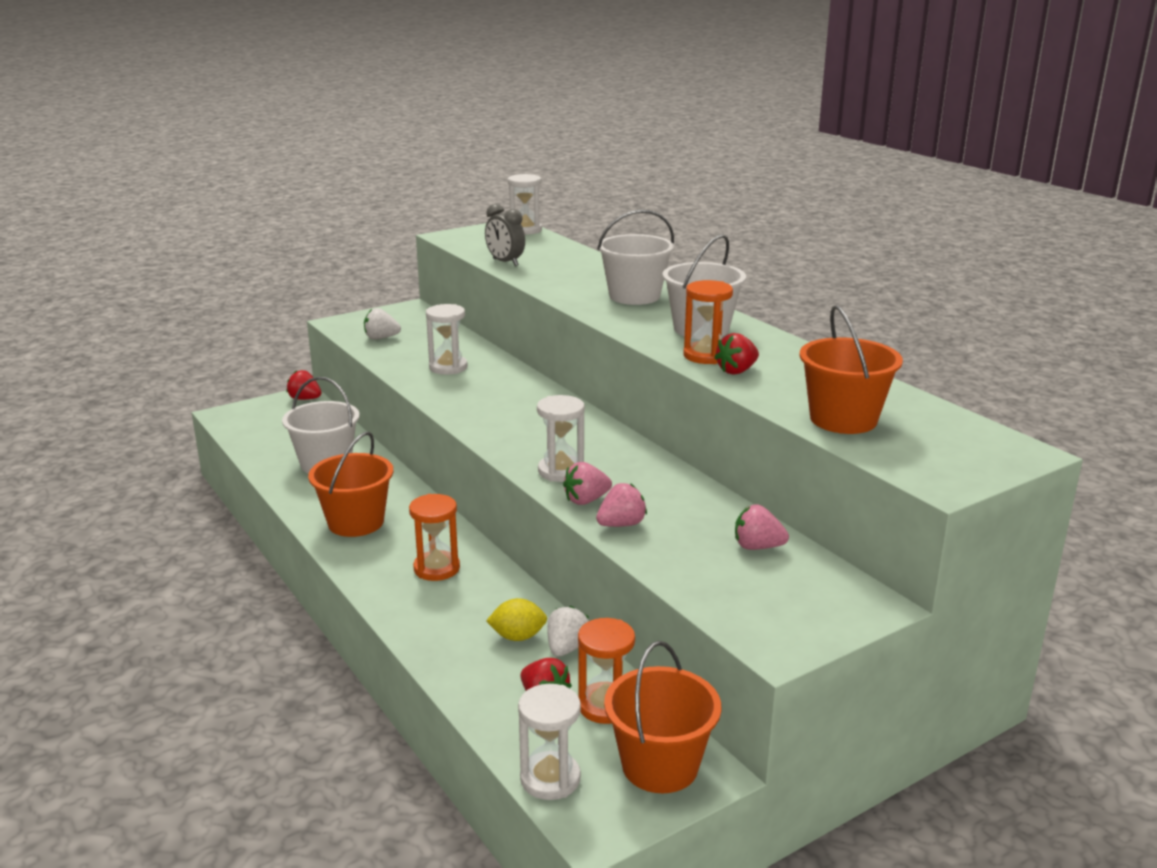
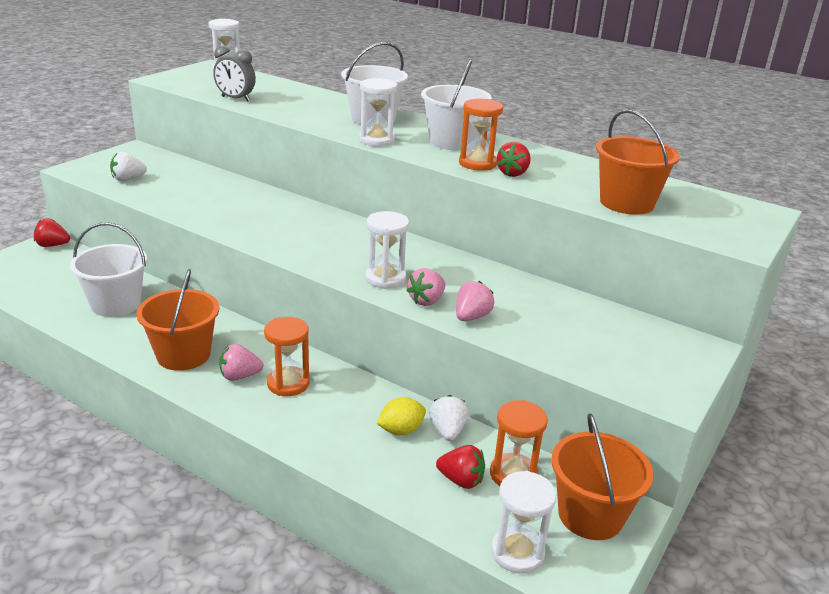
camera: 25 degrees left, 5 degrees up
(448, 367) = (213, 199): white hourglass -> white hourglass (377, 140)
(757, 547) = (586, 316): pink strawberry -> pink strawberry (240, 376)

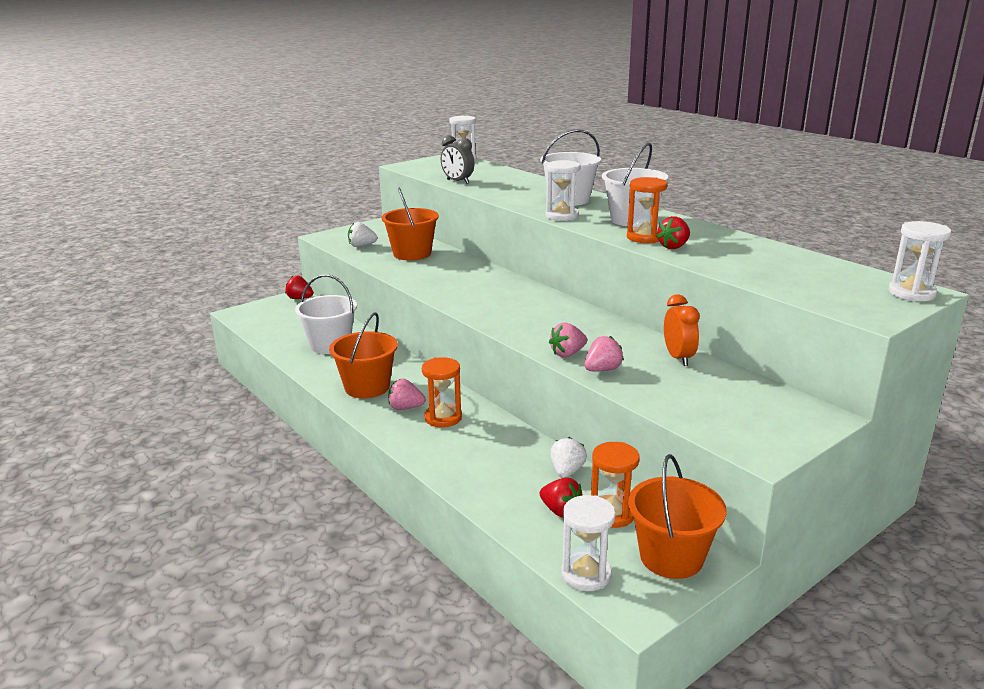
camera: 20 degrees right, 5 degrees down
(385, 278) = (539, 334): white hourglass -> white hourglass (911, 293)
(401, 430) = (524, 465): yellow lemon -> none
(539, 294) = (678, 358): none -> orange clock
(626, 203) = (773, 276): orange bucket -> orange bucket (412, 254)

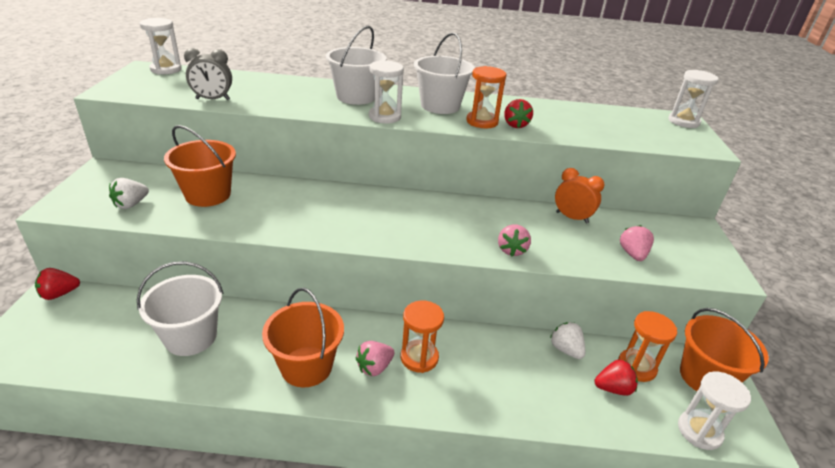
camera: 50 degrees left, 10 degrees up
(602, 370) = (555, 253): pink strawberry -> pink strawberry (632, 254)

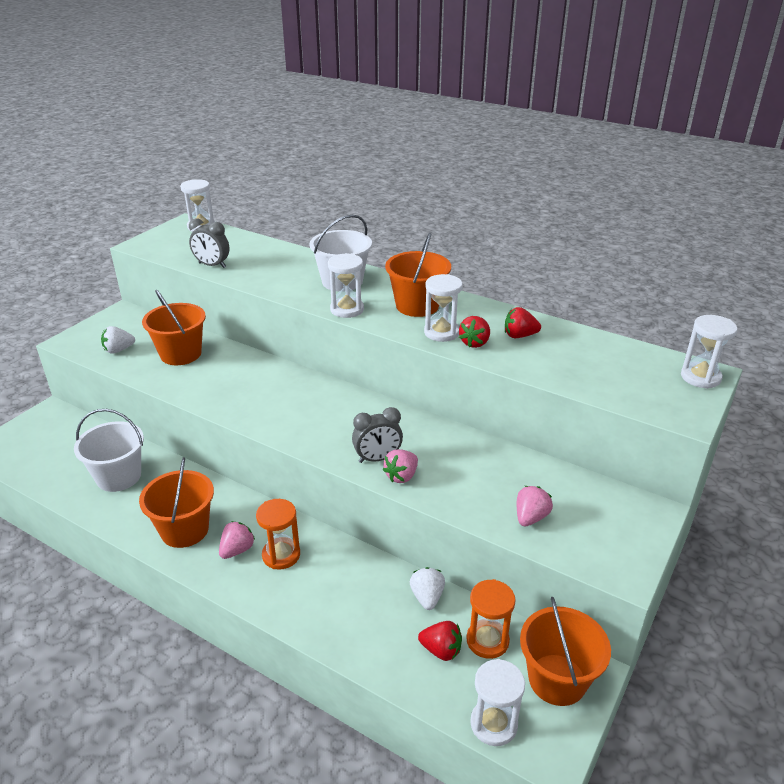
camera: 30 degrees right, 0 degrees up
(59, 294) = (55, 413): red strawberry -> red strawberry (519, 336)
(374, 367) = (237, 550): pink strawberry -> pink strawberry turned 135 degrees clockwise
(440, 106) = (417, 306): white bucket -> orange bucket
(479, 241) = (377, 458): none -> grey clock
(482, 122) = (441, 332): orange hourglass -> white hourglass
(572, 217) = (503, 460): orange clock -> none

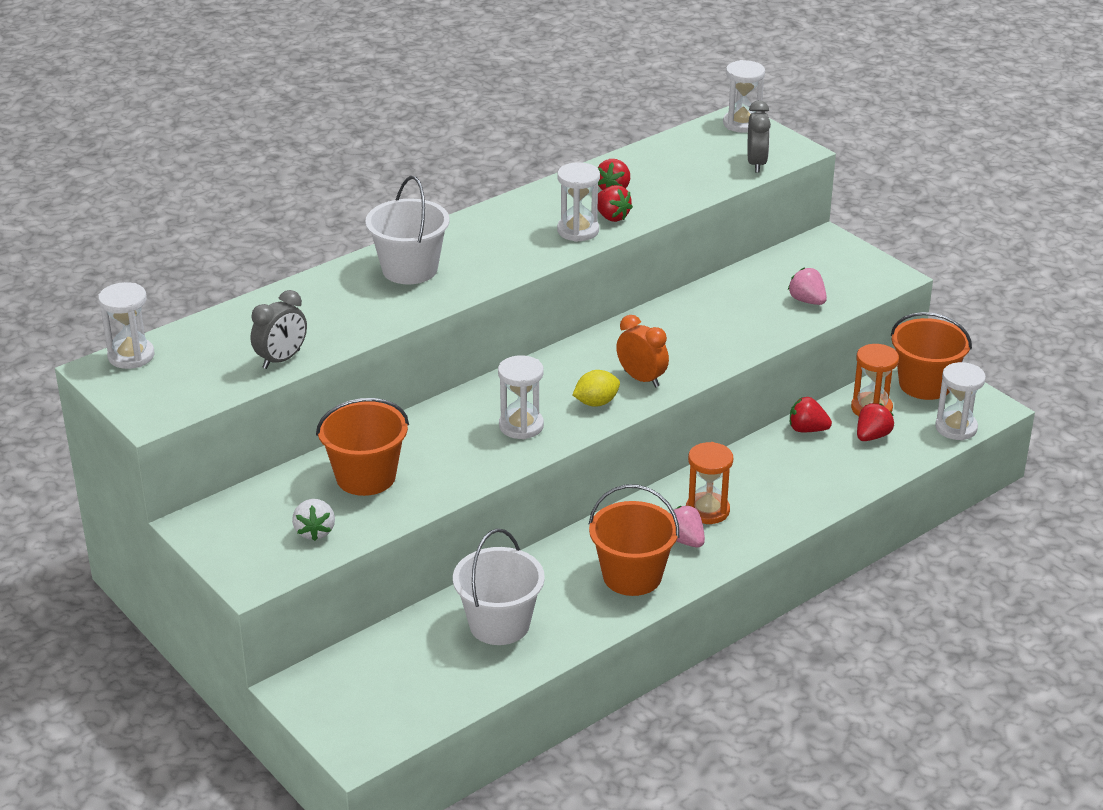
camera: 70 degrees left, 0 degrees up
(304, 428) = (596, 403): none -> yellow lemon
(347, 309) = (484, 278): white hourglass -> white hourglass (521, 426)
(348, 443) = (641, 379): none -> orange clock
(377, 458) = (678, 365): grey clock -> grey clock (756, 164)
(401, 476) = (714, 356): pink strawberry -> none
(417, 306) = (508, 232): orange bucket -> none
(427, 597) = (807, 429): white strawberry -> red strawberry

